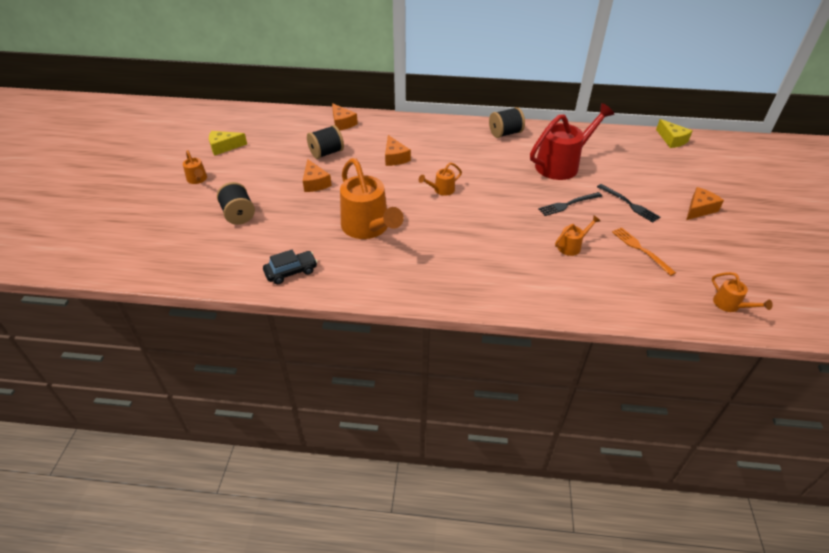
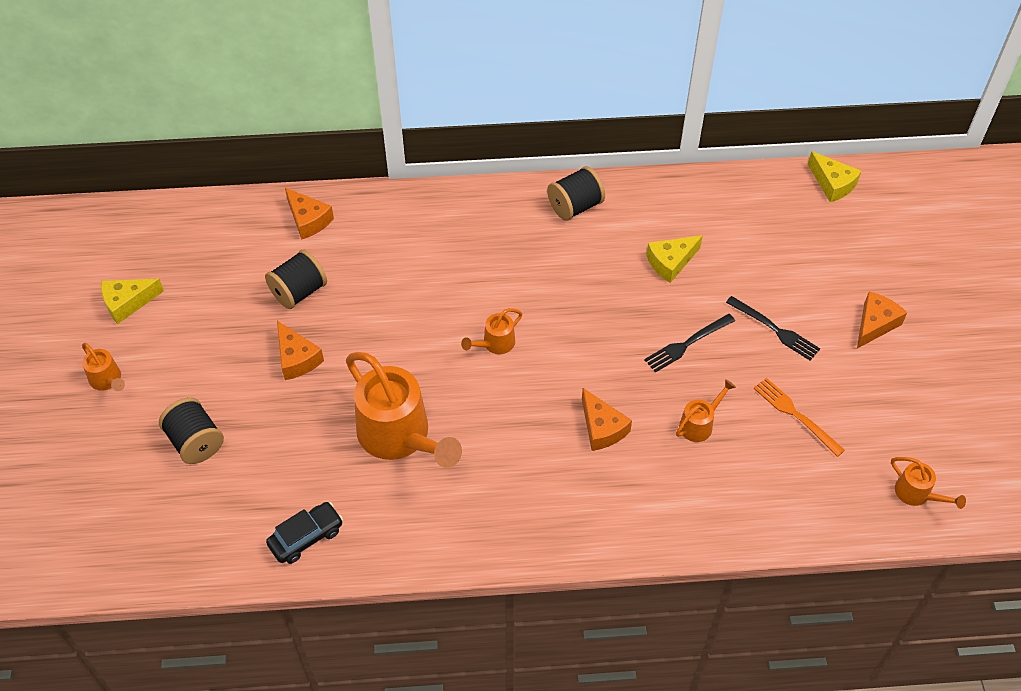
camera: 10 degrees left, 10 degrees up
(395, 157) = (410, 285): orange cheese -> orange cheese (602, 428)
(562, 164) = (671, 262): red watering can -> yellow cheese

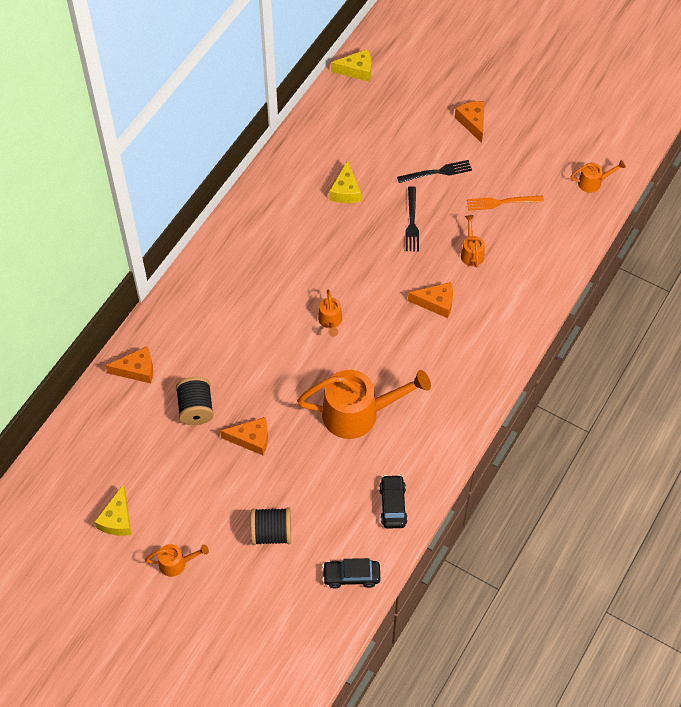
camera: 55 degrees left, 5 degrees up
(189, 548) = (351, 576): none -> black car
(575, 206) = (258, 212): black spool -> none

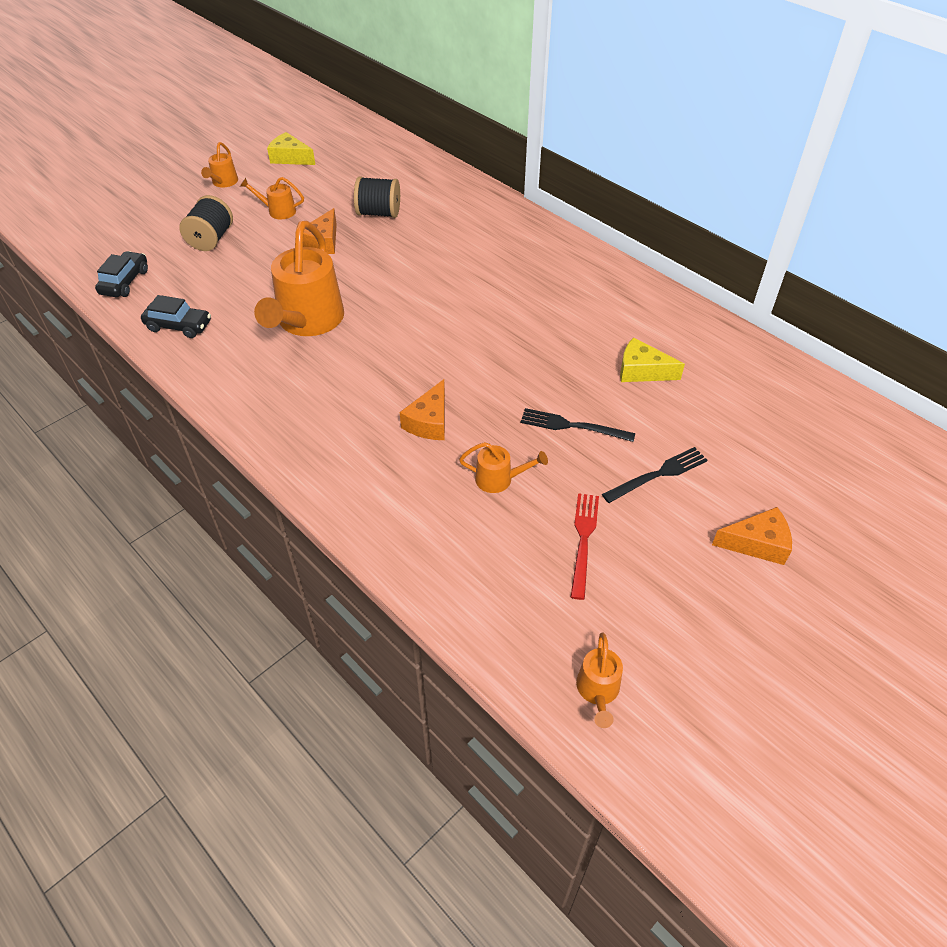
camera: 105 degrees right, 10 degrees down
(137, 370) = (442, 185): orange cheese -> none
(330, 321) = (442, 321): orange watering can -> orange watering can (277, 211)
(357, 70) = (871, 424): yellow cheese -> none
(437, 172) = (658, 474): black fork -> black fork turned 120 degrees counterclockwise
(501, 202) = (583, 540): orange fork -> red fork

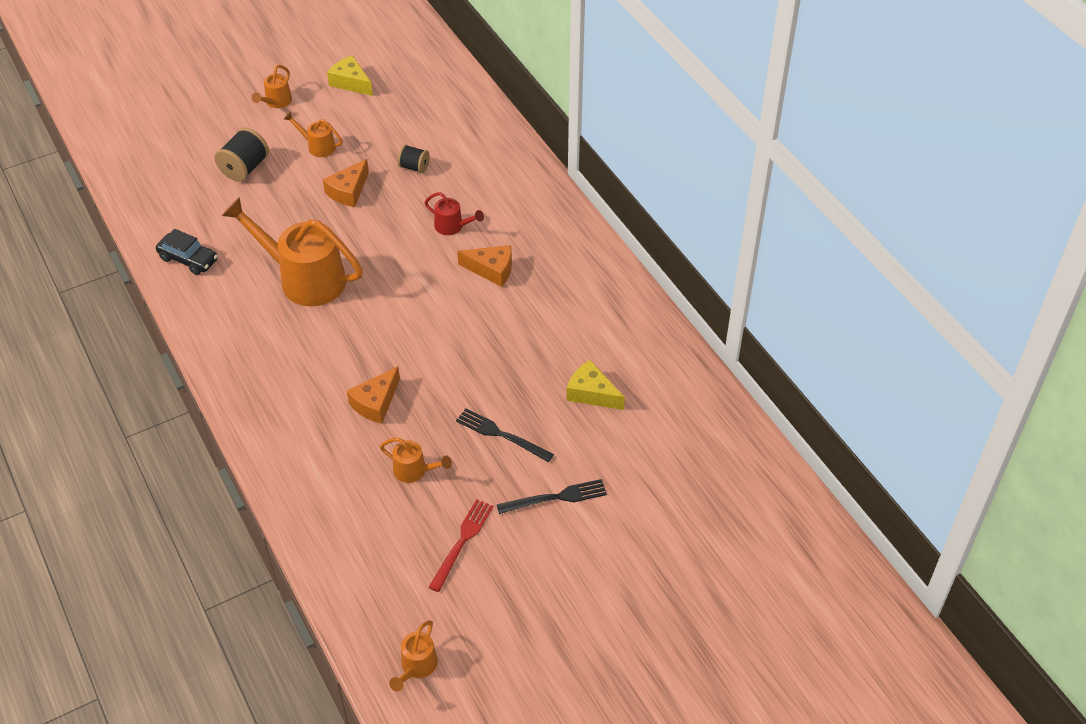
camera: 15 degrees right, 0 degrees up
(125, 282) = (153, 202): black car -> none
(307, 322) = (303, 278): orange watering can -> orange watering can turned 90 degrees clockwise
(379, 213) = (414, 167): black spool -> black spool, size x0.62
(437, 254) = (453, 227): none -> red watering can
(757, 543) = (611, 579): orange cheese -> orange cheese (491, 270)

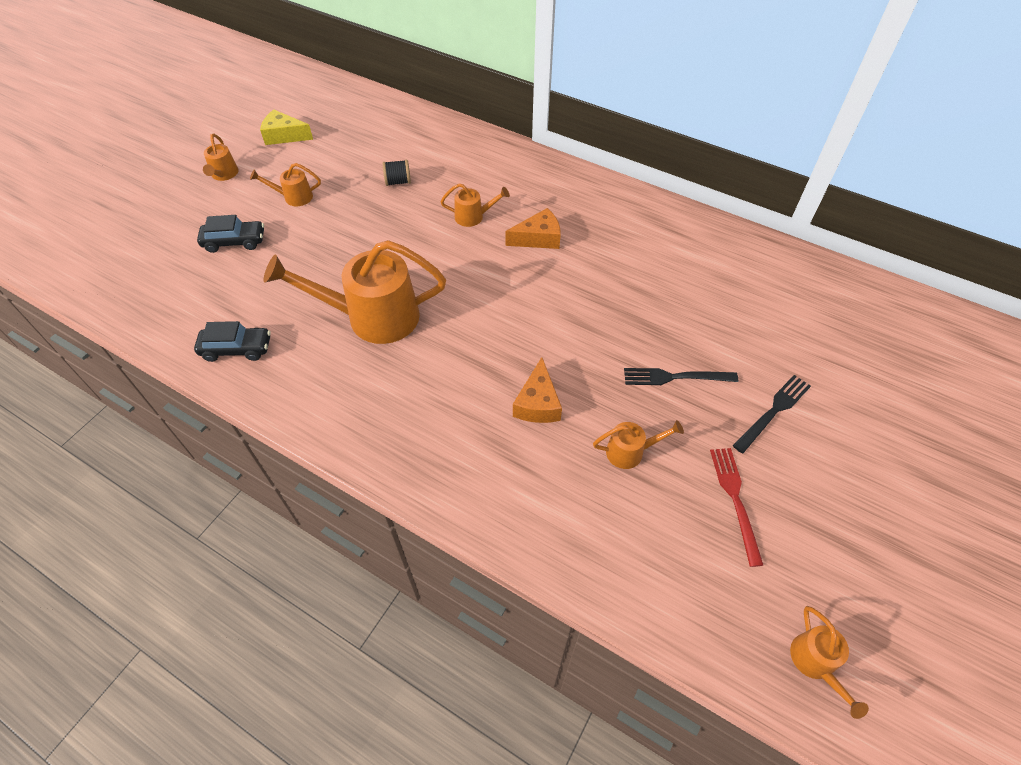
camera: 30 degrees left, 5 degrees up
(244, 168) = (234, 242): black spool -> black car
(348, 191) = (353, 224): orange cheese -> none
(453, 227) = (474, 217): red watering can -> orange watering can
(591, 393) = (714, 304): yellow cheese -> none

